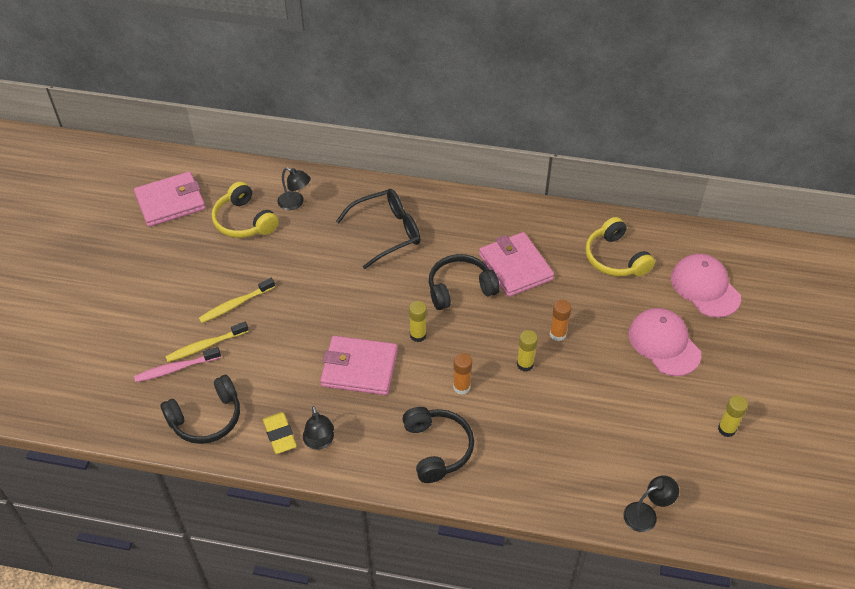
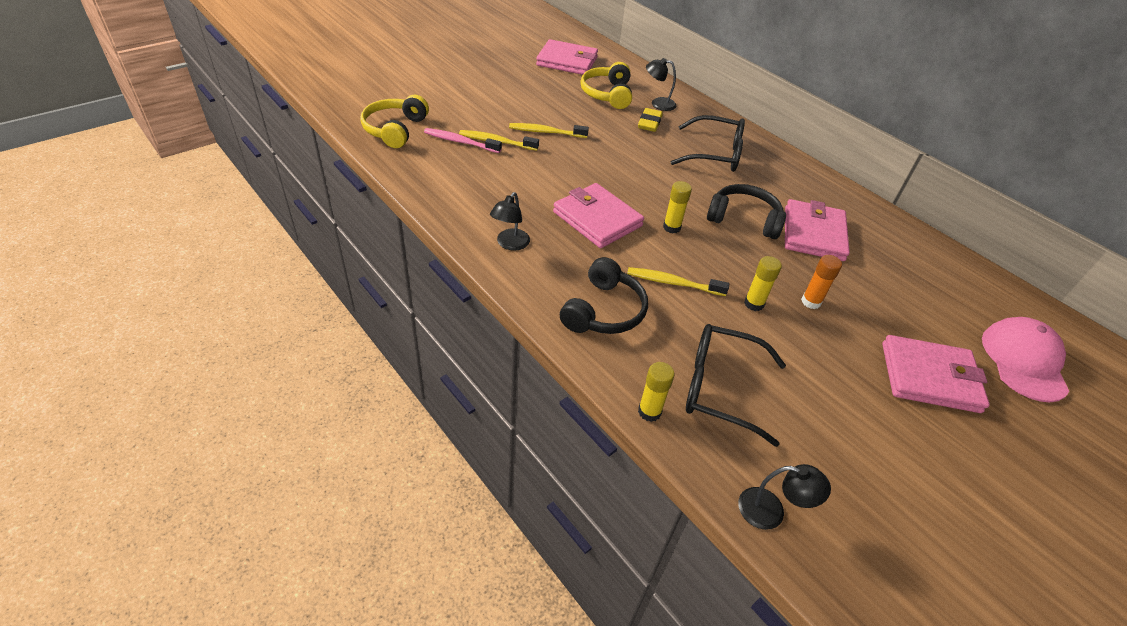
camera: 35 degrees right, 5 degrees down
(206, 418) = (445, 180): black headphones -> none
(279, 435) = (485, 221): yellow eraser -> yellow eraser (649, 123)
(295, 203) = (658, 103): black lamp -> black lamp turned 120 degrees clockwise
(461, 387) = (674, 283): orange glue stick -> yellow toothbrush
(557, 451) = (721, 388): none -> black glasses
(615, 258) = (930, 282): yellow headphones -> yellow headphones (395, 129)
(664, 343) = (929, 377): pink cap -> pink wallet
(726, 429) = (949, 501): yellow glue stick -> yellow glue stick (649, 411)

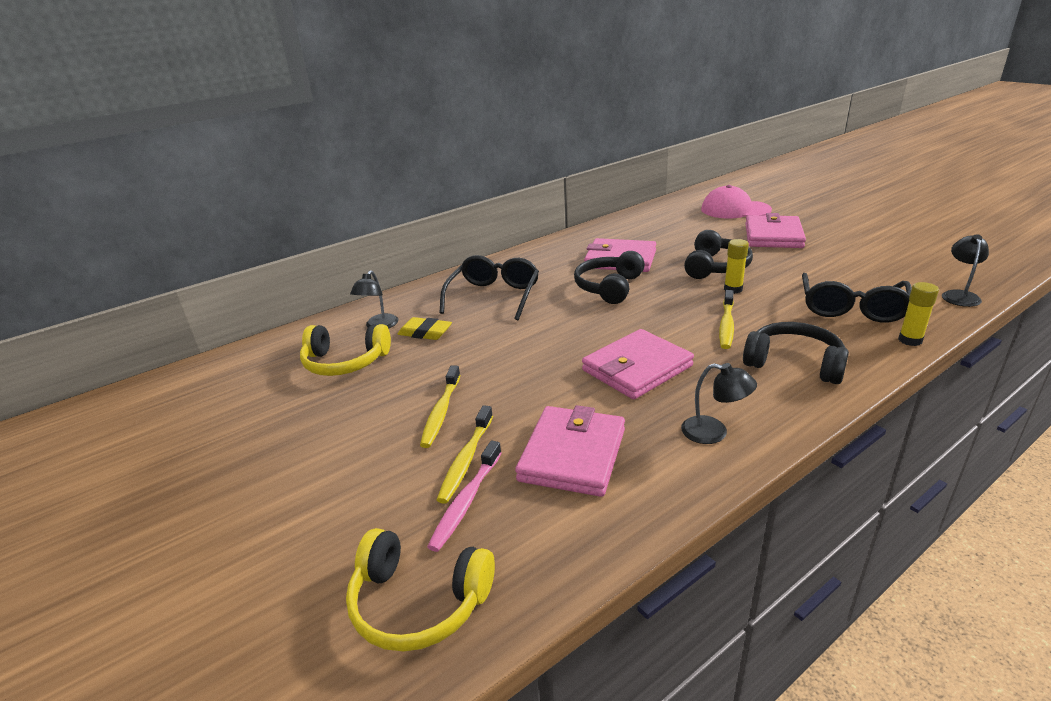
camera: 80 degrees left, 15 degrees down
(567, 61) = (231, 398): pink wallet -> pink wallet (573, 455)
(671, 227) = (636, 323): yellow glue stick -> none
(811, 302) = (715, 267): orange glue stick -> black headphones

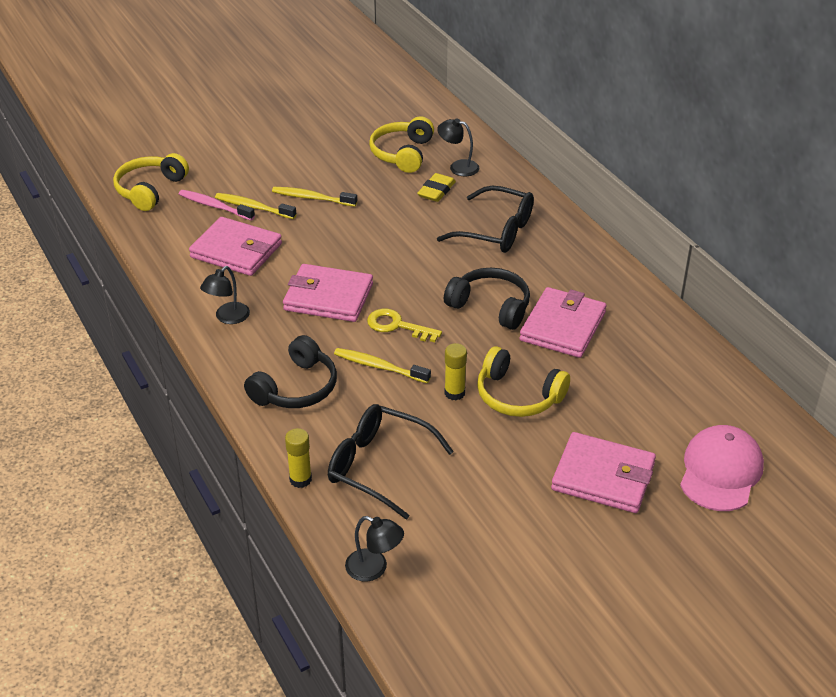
camera: 95 degrees right, 10 degrees up
(637, 368) = (328, 297): pink wallet -> pink wallet turned 45 degrees counterclockwise
(661, 324) = (397, 326): none -> yellow key
(715, 267) = (518, 396): black headphones -> yellow headphones

